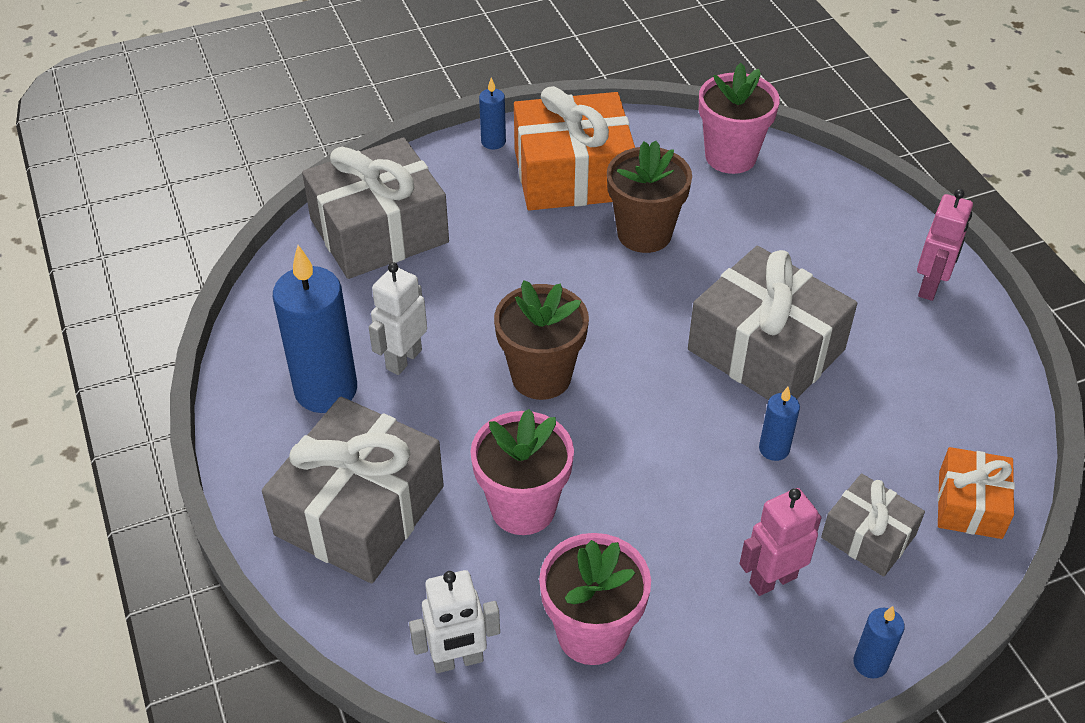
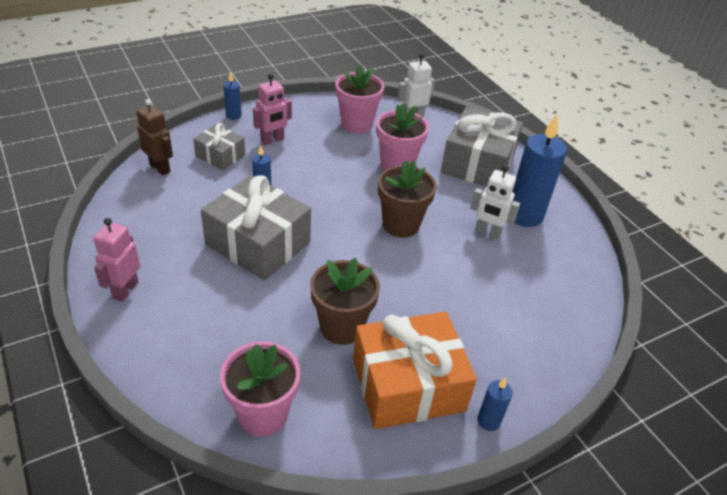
camera: 170 degrees right, 5 degrees down
(379, 231) = (546, 321): grey gift -> none
(403, 359) = (487, 232): white robot -> white robot turned 90 degrees clockwise
(970, 504) = (160, 168): orange gift -> brown robot

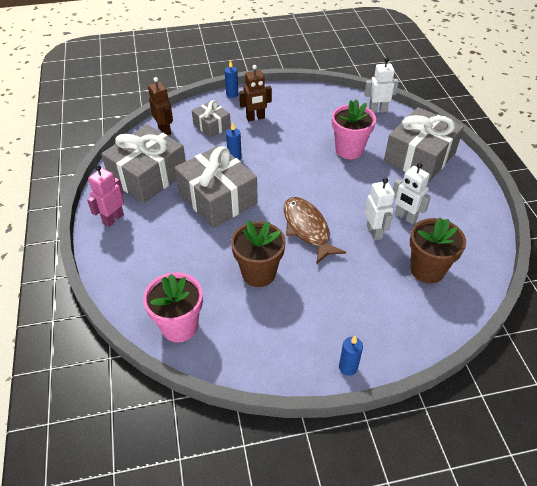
camera: 20 degrees right, 5 degrees up
(156, 228) = (148, 176): none -> grey gift
(272, 140) = (255, 118): pink robot -> brown robot
(356, 124) = (328, 111): pink flower pot -> none
(381, 263) = (307, 229): none -> brown fish
(401, 225) = (334, 200): brown flower pot -> brown flower pot (427, 270)
(408, 385) = (294, 327): orange gift -> none
(460, 254) = (374, 232): none -> white robot
(524, 215) = (444, 207): blue candle -> none

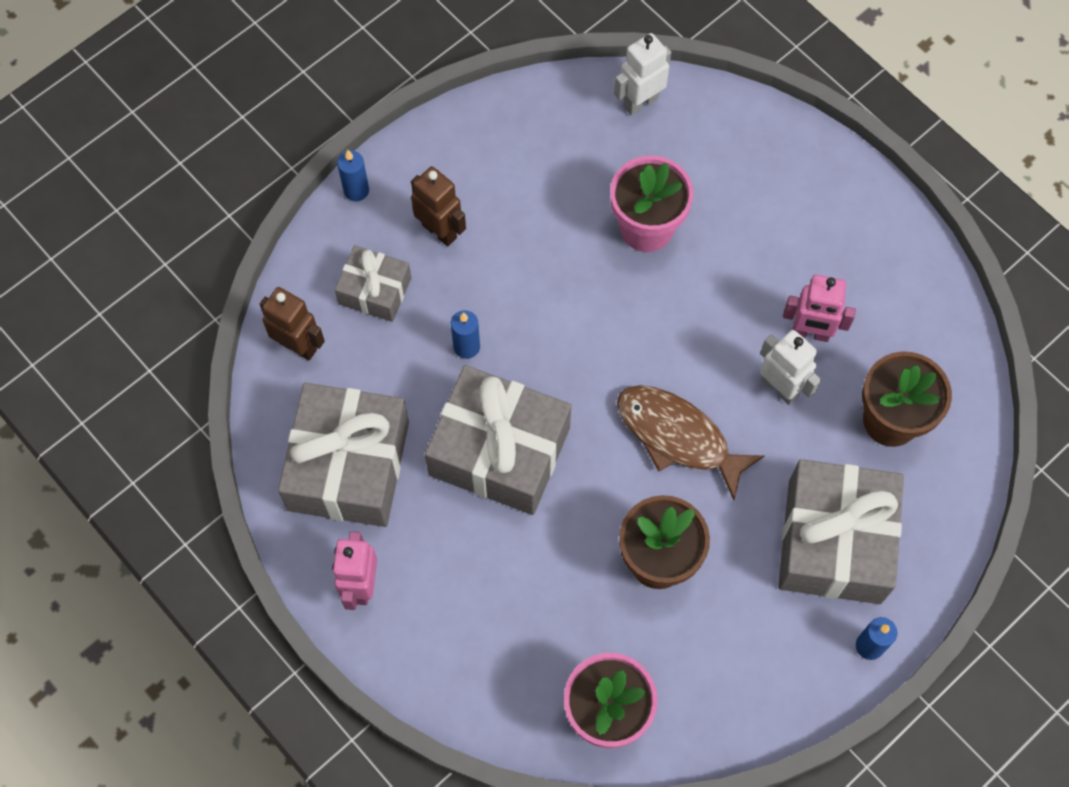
camera: 30 degrees left, 20 degrees up
(255, 118) = (440, 231): brown robot -> brown robot turned 90 degrees counterclockwise
(405, 217) = (810, 333): white robot -> pink robot
(419, 157) = (768, 185): grey gift -> grey gift (834, 541)

